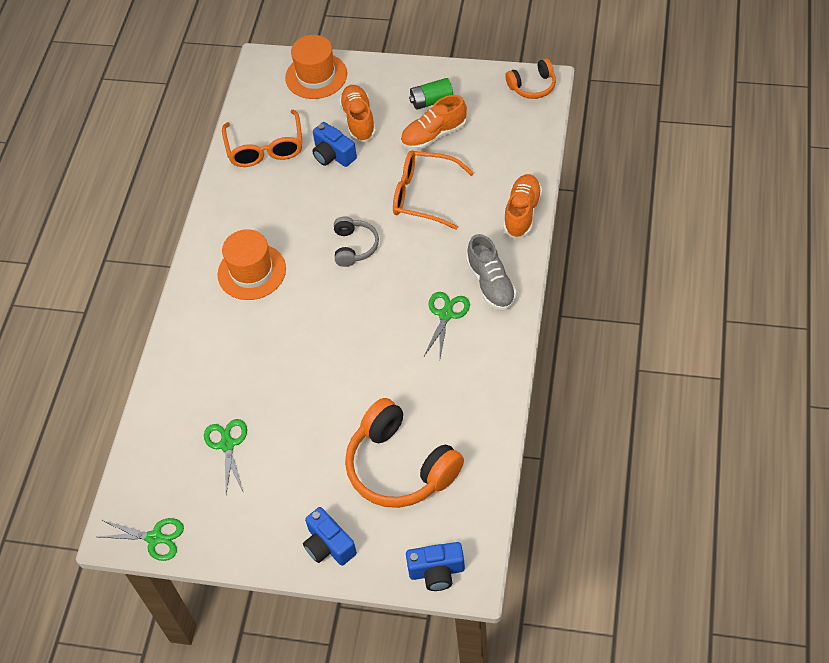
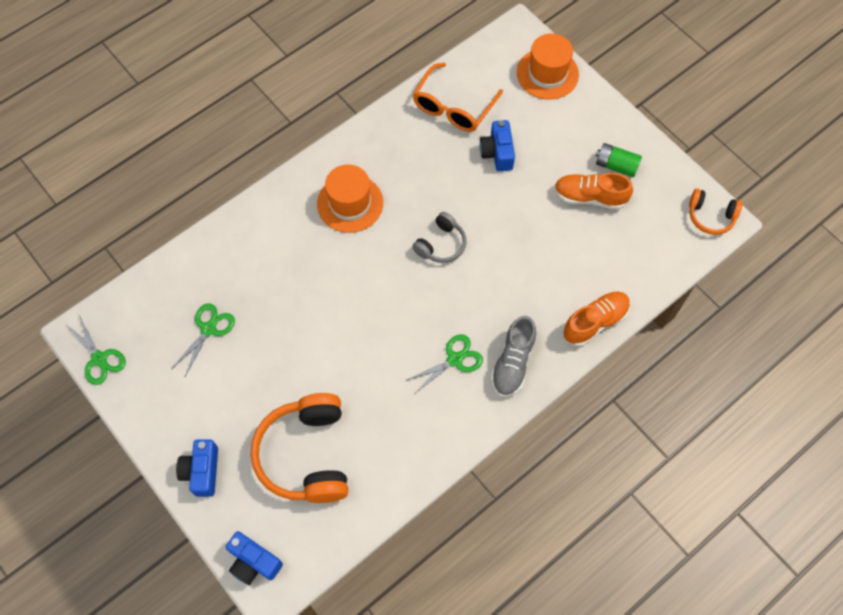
camera: 35 degrees right, 10 degrees up
(358, 120) = (544, 138): orange shoe -> none
(423, 195) = (533, 243): orange glasses -> none

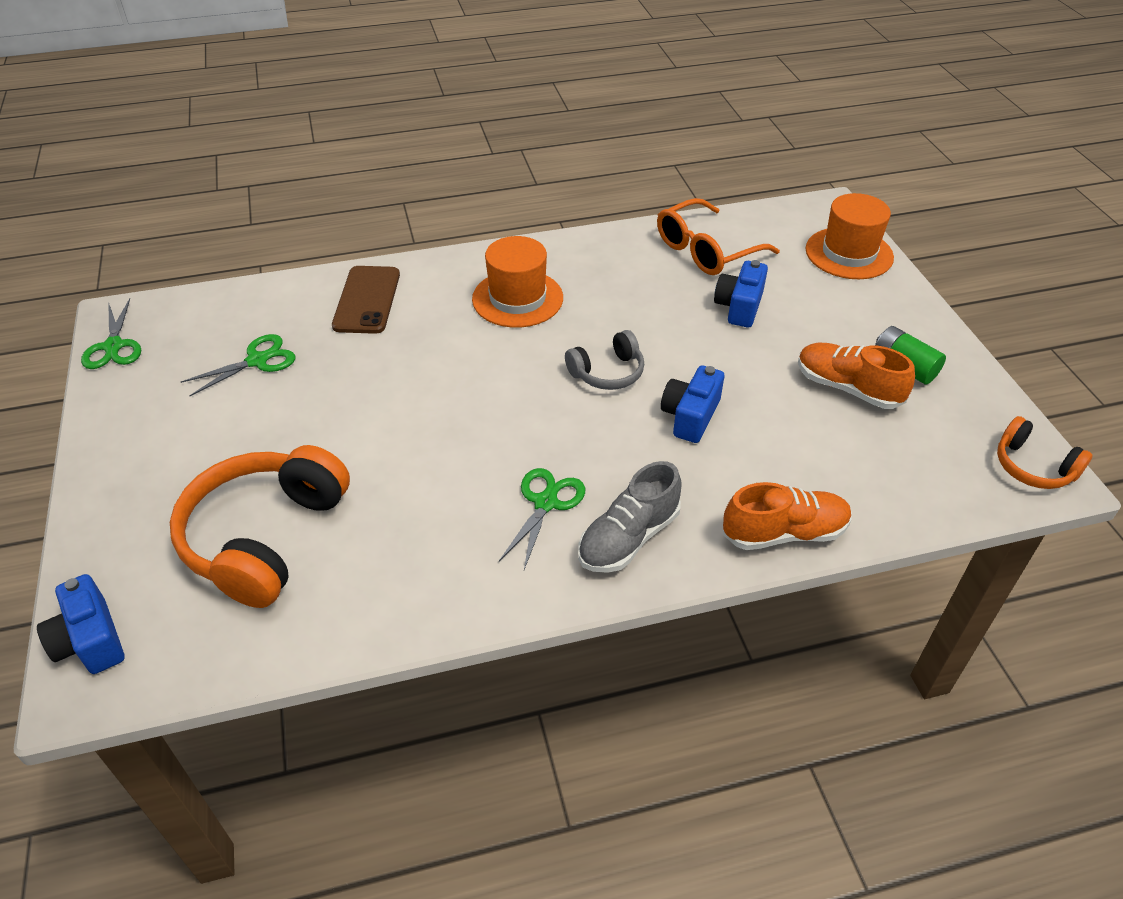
camera: 25 degrees right, 20 degrees down
(202, 471) = (122, 503): blue camera -> blue camera (690, 416)
(248, 246) = (367, 300): none -> brown phone
(454, 359) = (545, 503): green scissors -> green scissors turned 60 degrees counterclockwise

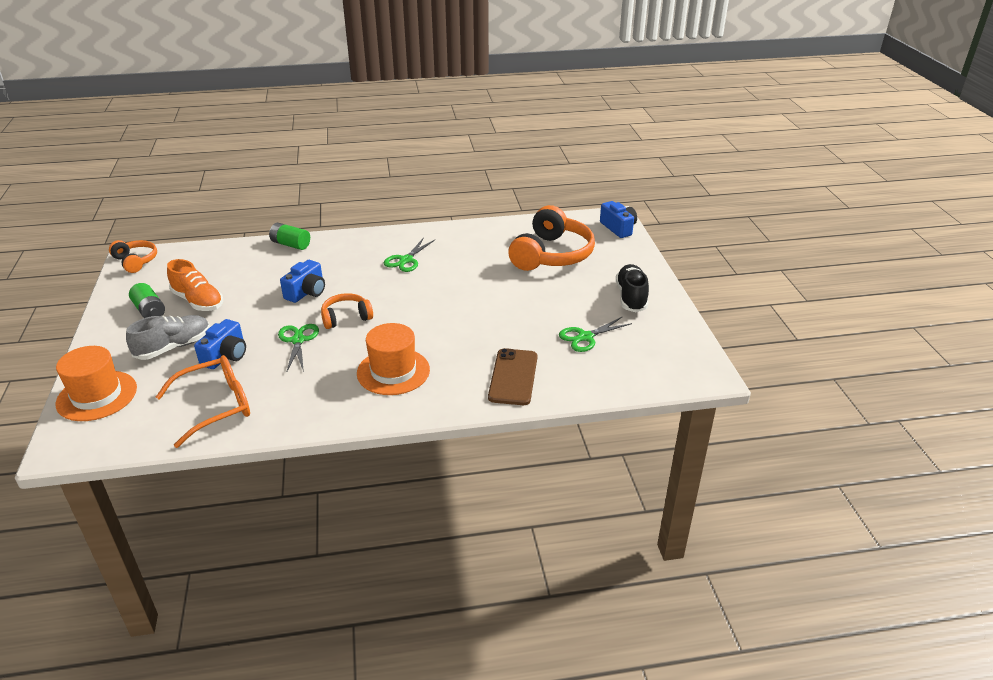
camera: 175 degrees left, 10 degrees down
(114, 346) = (695, 352): green scissors -> green scissors (298, 340)
(156, 438) = (631, 297): none -> black shoe
(607, 372) = (346, 317): grey headphones -> orange headphones
(628, 538) = (369, 246): grey shoe -> grey shoe (174, 347)
(784, 533) = (291, 244): orange shoe -> green battery

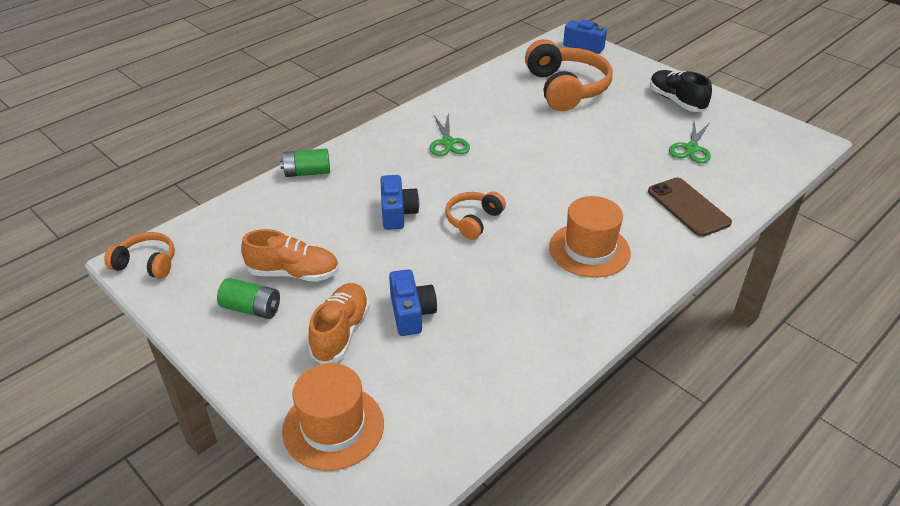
camera: 35 degrees left, 5 degrees up
(174, 347) = (341, 332): grey shoe -> orange shoe
(216, 406) = (478, 366): orange glasses -> none
(298, 340) = (460, 263): green scissors -> none

